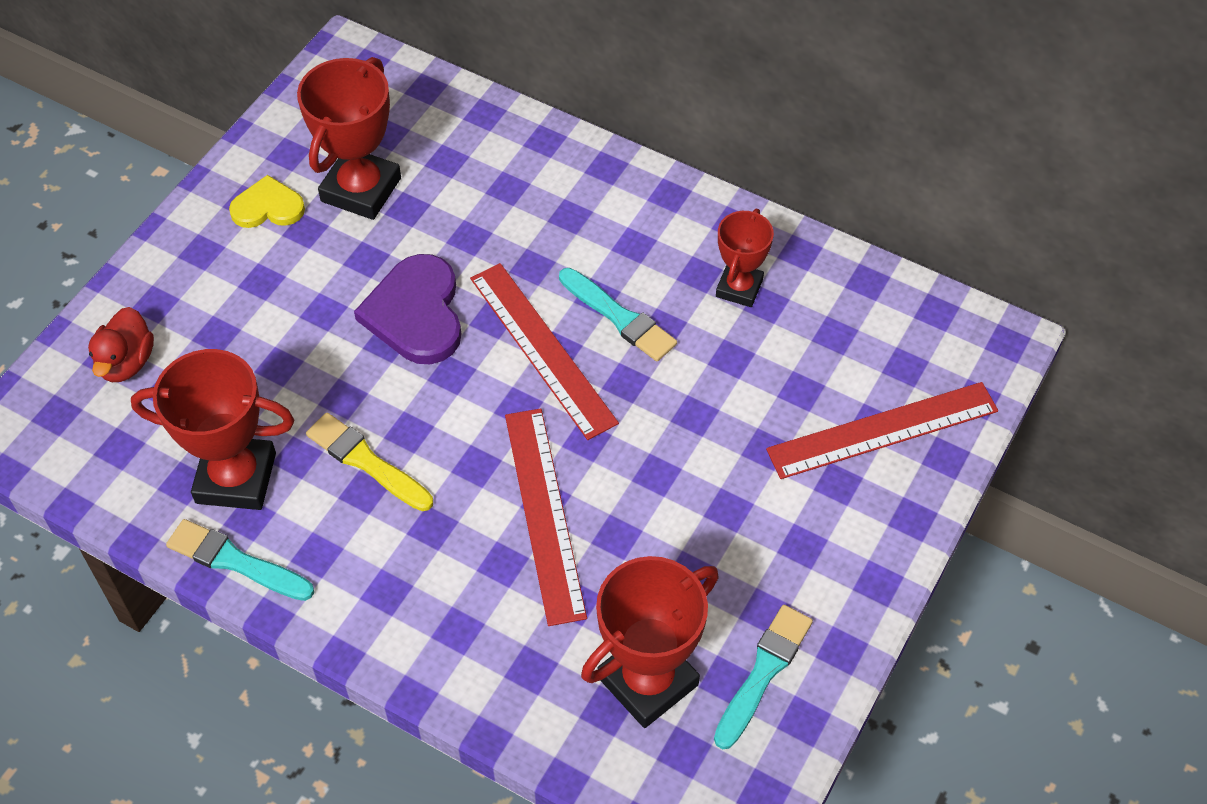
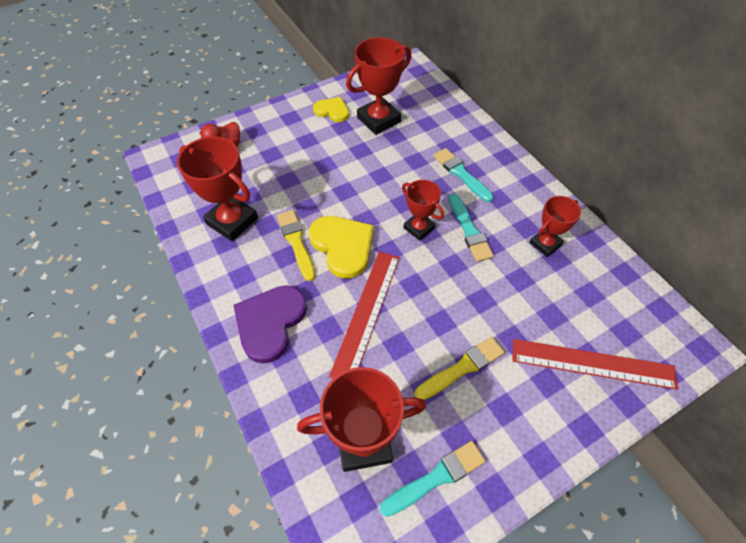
camera: 30 degrees right, 0 degrees up
(235, 561) = (203, 260): turquoise brush -> turquoise brush (461, 174)
(416, 313) = (367, 184): purple heart -> purple heart (270, 323)
(444, 432) = (343, 246): none -> yellow heart
(542, 349) = (419, 228): red ruler -> red trophy
(720, 521) = (462, 368): none -> yellow brush

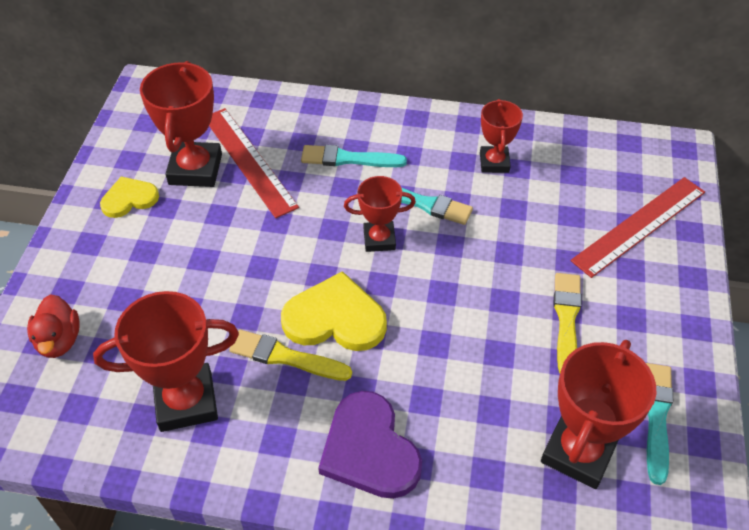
camera: 50 degrees left, 5 degrees down
(366, 313) = (438, 353): red ruler -> red ruler (249, 161)

